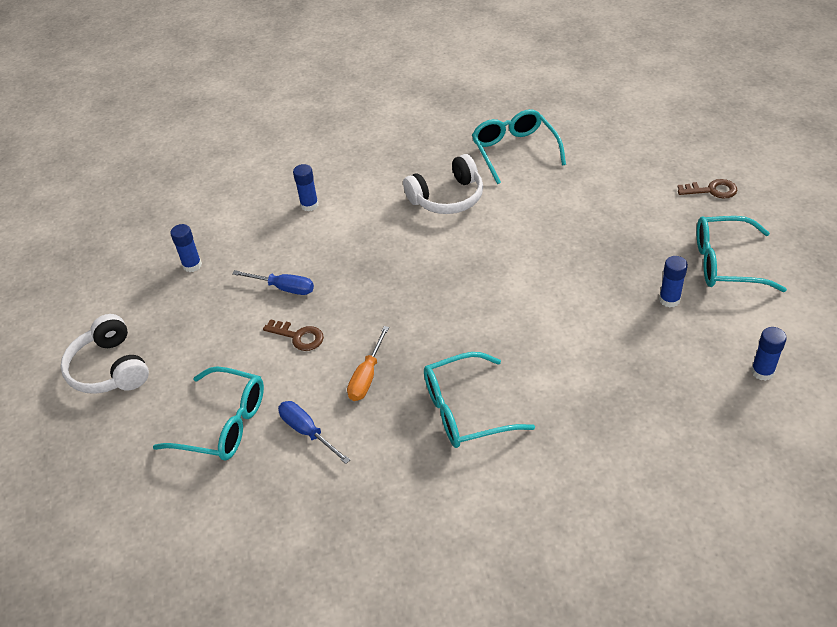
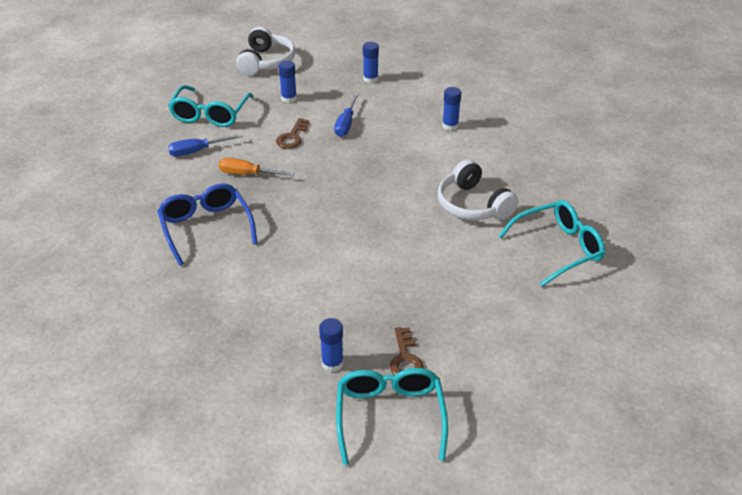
camera: 80 degrees right, 5 degrees down
(110, 369) = (266, 62): white headphones -> white headphones turned 135 degrees clockwise
(307, 432) = (197, 151): blue screwdriver -> blue screwdriver turned 150 degrees counterclockwise
(465, 411) = (206, 227): turquoise glasses -> blue glasses
(712, 190) = (520, 415): brown key -> brown key (405, 359)
(762, 372) = (228, 430): blue glue stick -> blue glue stick (289, 98)

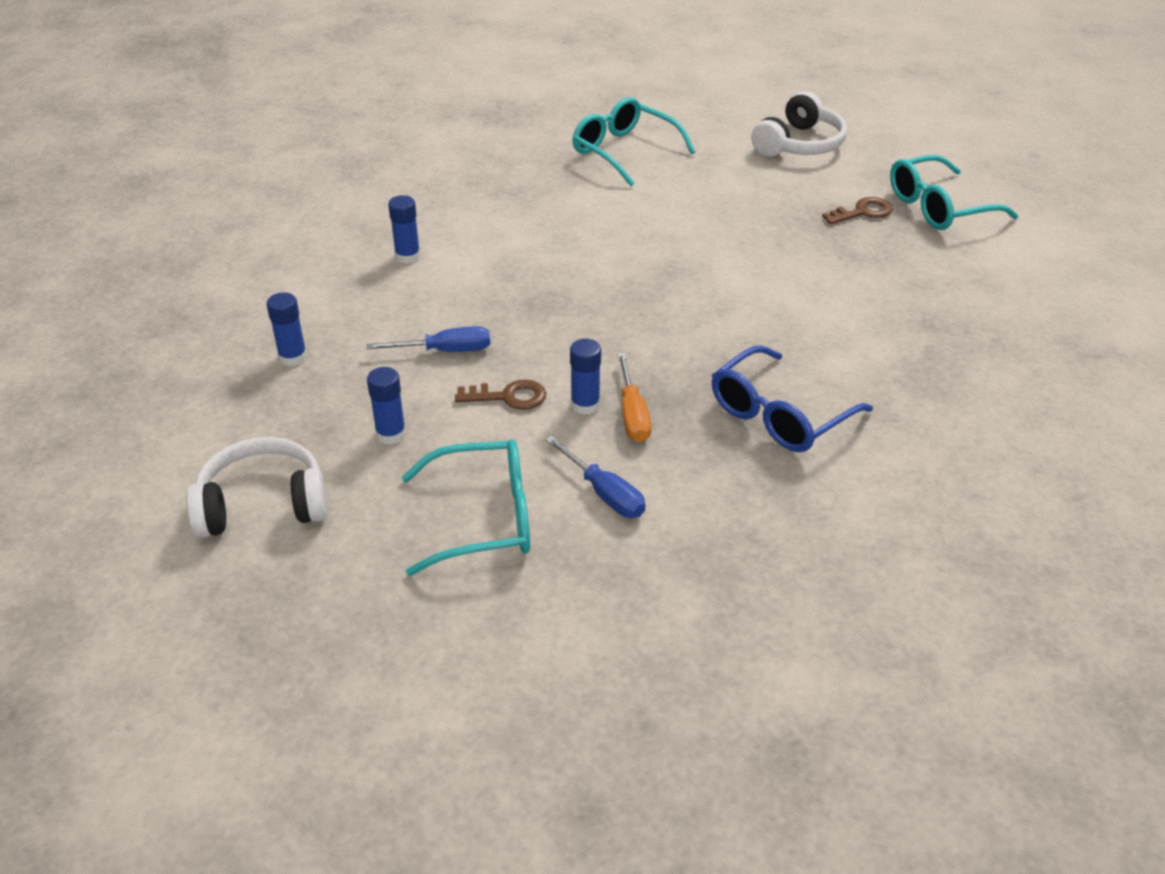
camera: 110 degrees left, 0 degrees up
(332, 363) = (910, 253): blue glue stick -> blue glue stick (585, 405)
(473, 205) = (581, 212): white headphones -> white headphones (799, 144)

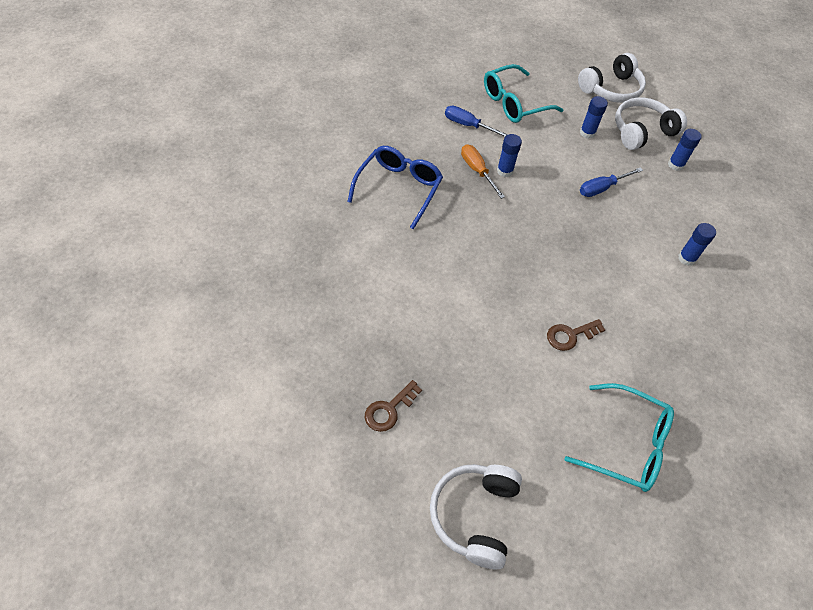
camera: 155 degrees right, 15 degrees up
(290, 416) = (642, 131): none -> white headphones
(508, 397) = (547, 166): brown key -> brown key (570, 335)
(938, 207) = (324, 438): turquoise glasses -> none

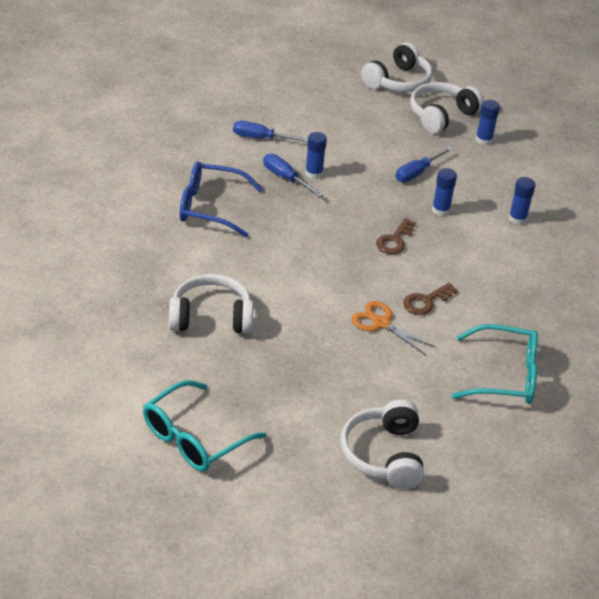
camera: 15 degrees left, 15 degrees down
(359, 309) = (211, 317): none -> white headphones
(389, 409) = (273, 391): brown key -> brown key (394, 240)
(399, 188) = (210, 207): blue glasses -> blue glasses turned 90 degrees counterclockwise
(477, 171) = (285, 178): orange screwdriver -> blue screwdriver
(514, 103) = (301, 110): turquoise glasses -> turquoise glasses (194, 438)
(519, 351) = (381, 323): none -> orange scissors
(587, 133) = (386, 125): blue glue stick -> blue glue stick (440, 210)

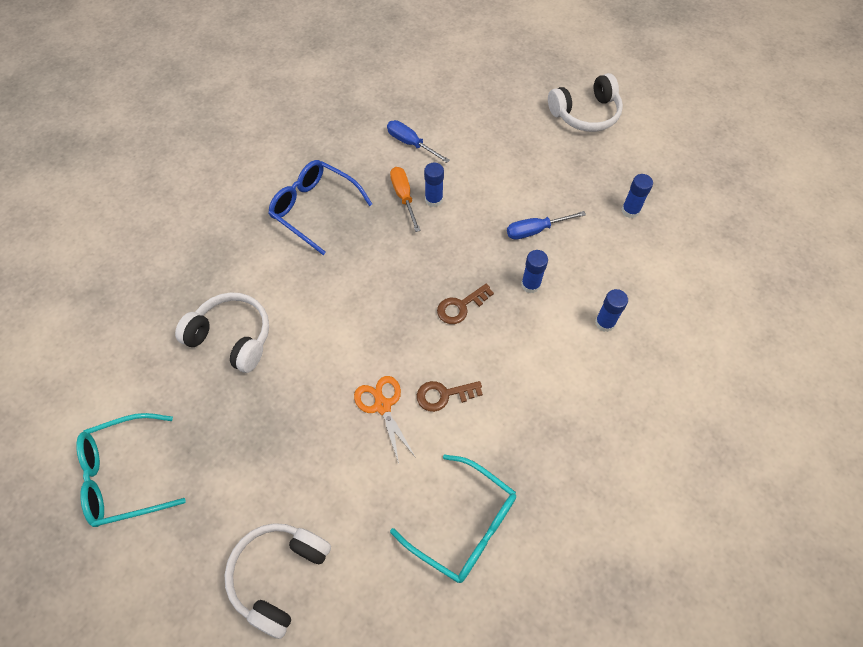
camera: 30 degrees right, 20 degrees up
(285, 178) = (404, 197): blue screwdriver -> orange screwdriver
(441, 115) = (604, 167): white headphones -> none

